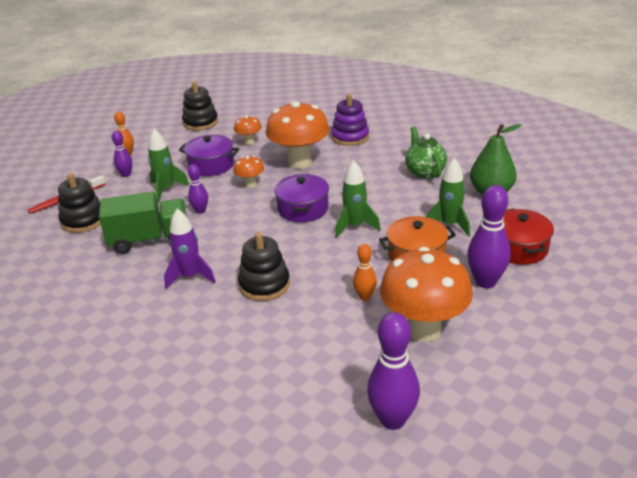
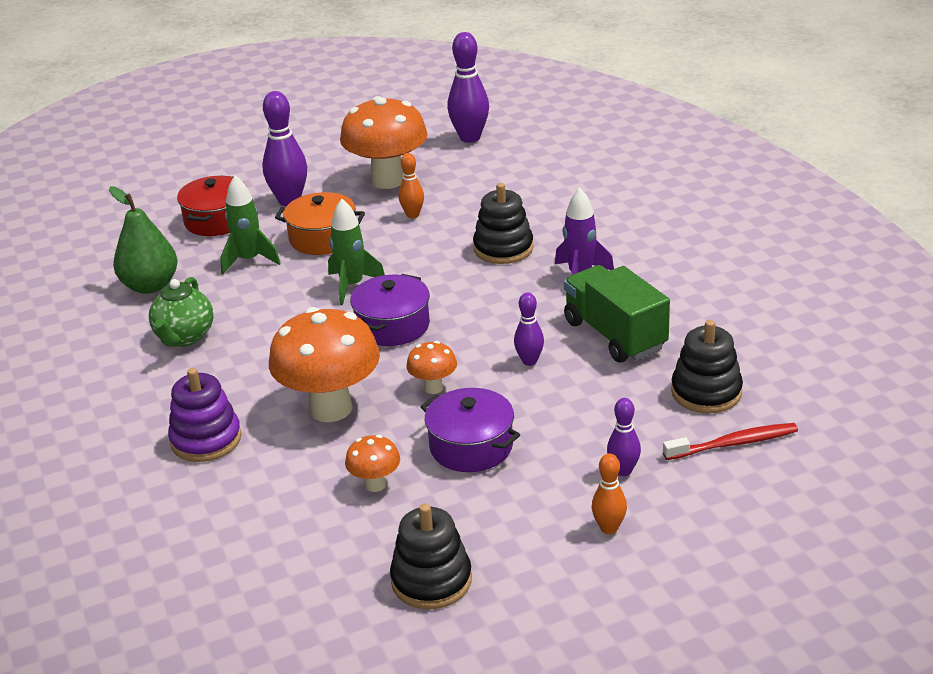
camera: 155 degrees left, 0 degrees up
(150, 240) = (614, 335): green truck -> green truck turned 45 degrees clockwise
(166, 190) = (565, 415): green rocket -> none

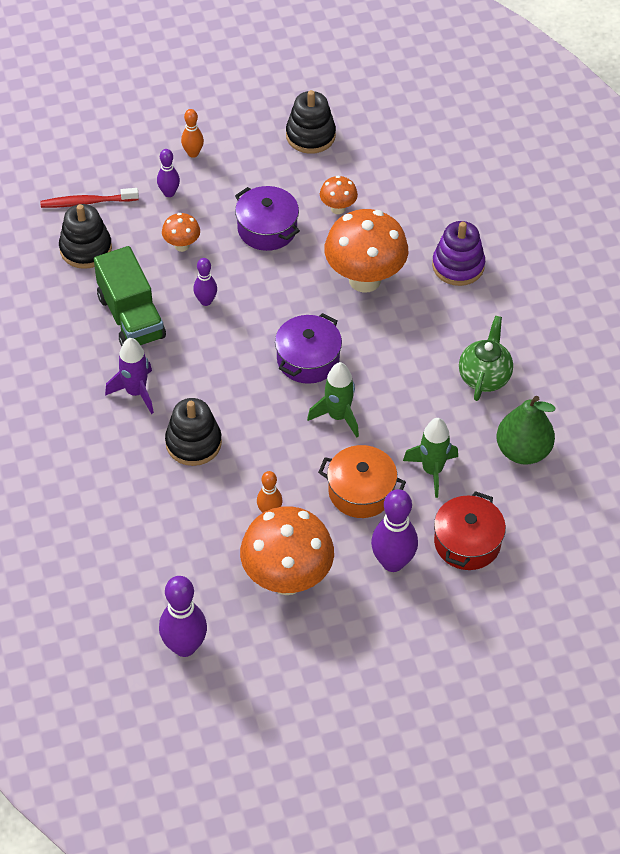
camera: 175 degrees left, 20 degrees up
(433, 387) = (285, 287): orange mushroom -> orange mushroom (182, 245)

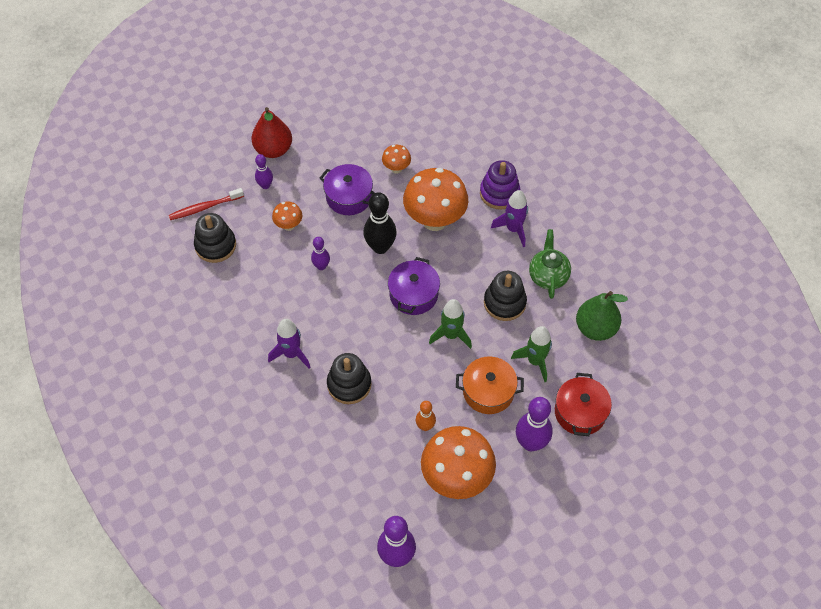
camera: 15 degrees left, 5 degrees up
(131, 317) = (268, 293): green truck -> none
(193, 153) = (273, 149): orange bowling pin -> red pear
(286, 295) = (380, 247): none -> black bowling pin
(310, 135) = (357, 116): black stacking toy -> black stacking toy (504, 303)
(460, 312) = (513, 229): none -> purple rocket

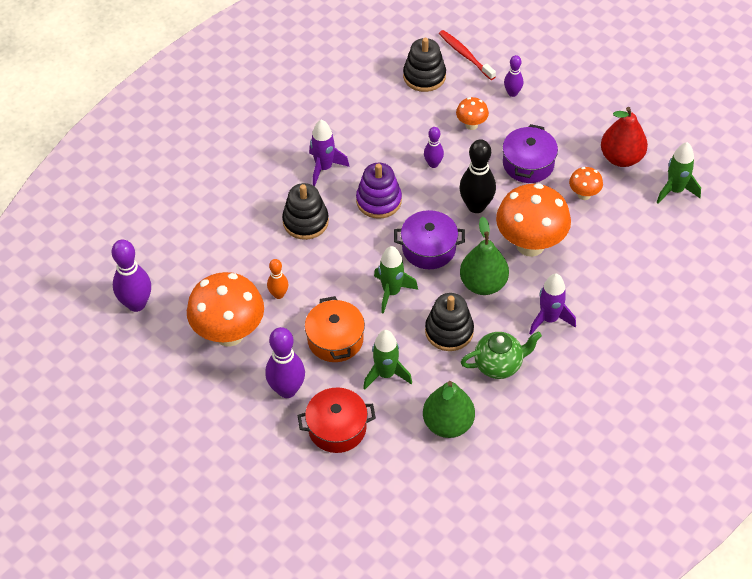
camera: 75 degrees right, 5 degrees down
(273, 149) = (560, 87): red pear -> red pear (621, 158)
(414, 108) = (675, 190): none -> green rocket
(464, 265) = (483, 284): none -> green pear
(499, 193) = (593, 295): purple stacking toy -> purple stacking toy (379, 201)

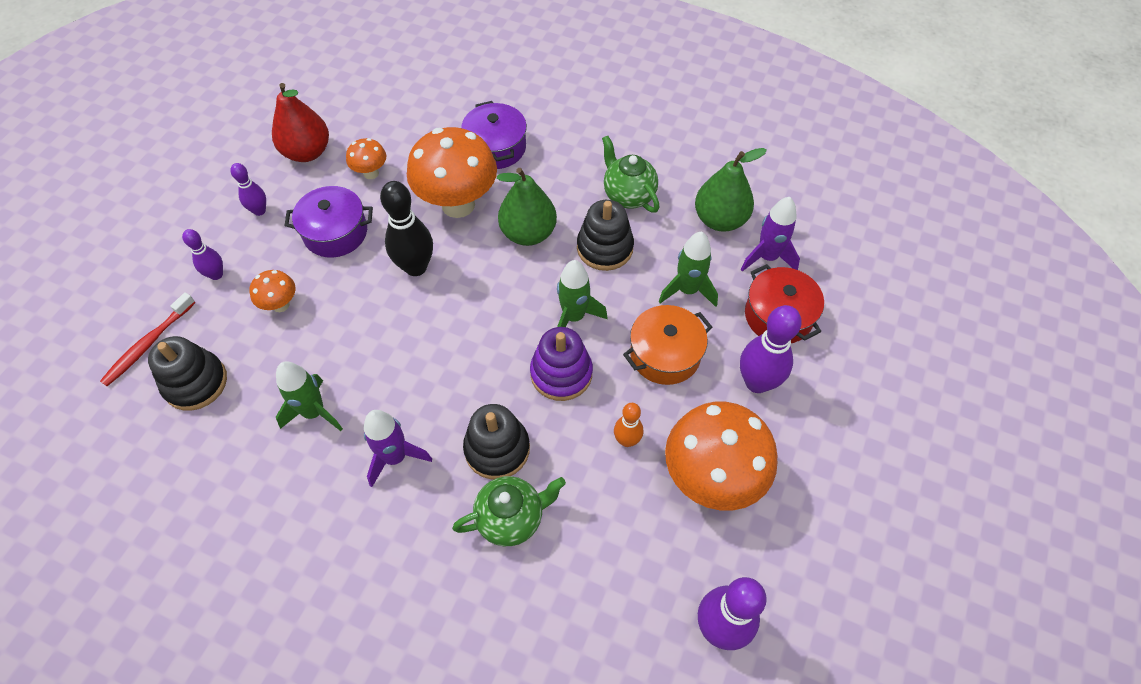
camera: 110 degrees left, 5 degrees up
(255, 218) = (511, 518): none -> green teapot
(379, 201) = (436, 372): purple stacking toy -> purple stacking toy (561, 373)
(429, 248) = (495, 297): purple pot -> purple pot (496, 147)
(433, 164) = (358, 329): purple bowling pin -> purple bowling pin (259, 211)
(549, 319) = (552, 167): purple rocket -> purple rocket (767, 257)
(675, 190) = (345, 102): green rocket -> green rocket (314, 412)

